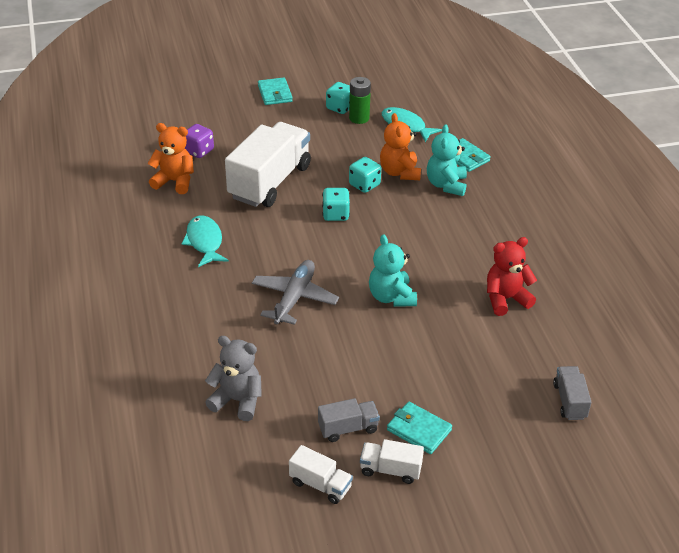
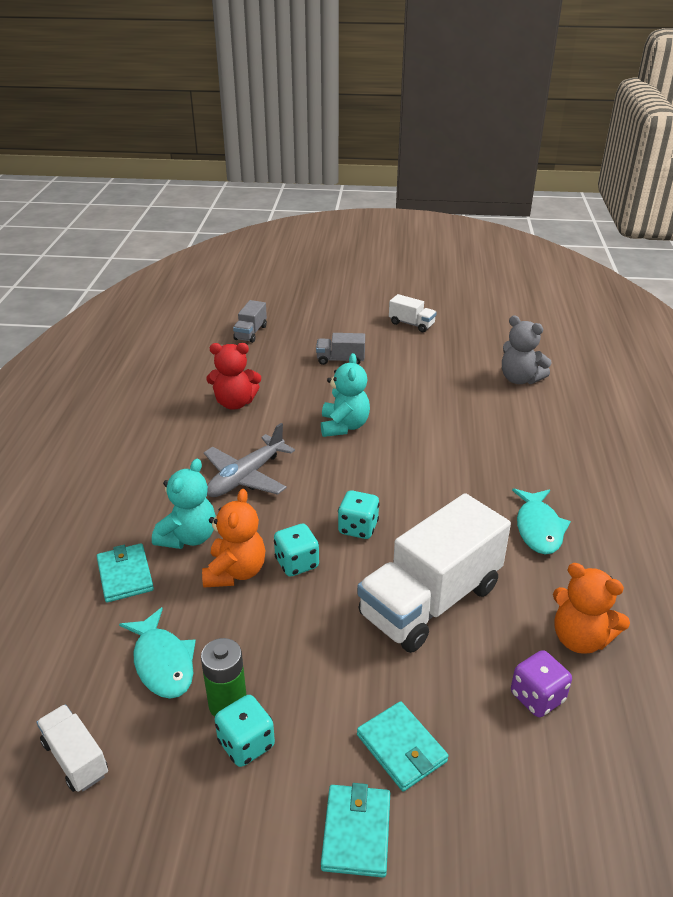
camera: 160 degrees left, 5 degrees down
(294, 298) = (444, 445): grey plane -> grey plane (246, 477)
(320, 485) = (466, 326): white truck -> white truck (76, 758)
(348, 428) = (432, 348): grey truck -> grey truck (340, 360)
(419, 430) = (378, 338): turquoise wallet -> turquoise wallet (401, 748)

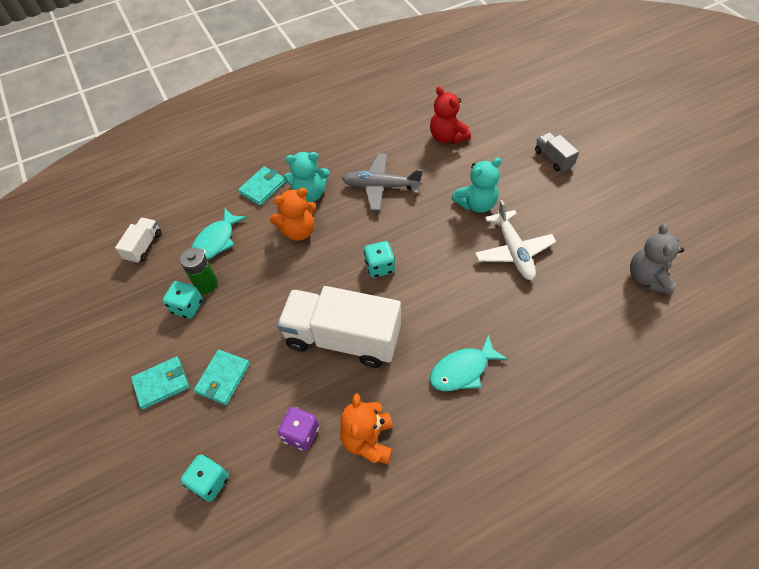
camera: 60 degrees right, 20 degrees up
(250, 333) = (534, 95): grey truck -> none
(297, 563) = (326, 254): turquoise dice -> turquoise dice (210, 482)
(411, 324) = (650, 171): white truck -> none
(425, 432) = (513, 251): none -> white plane

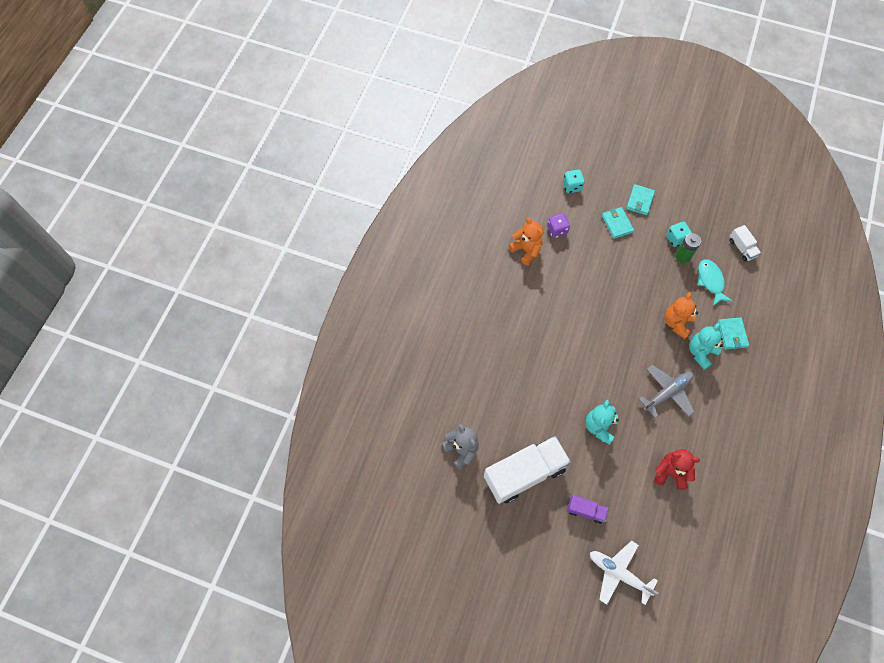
camera: 135 degrees right, 10 degrees up
(343, 338) = (585, 284): white truck -> white truck (524, 473)
(379, 267) = (609, 337): turquoise dice -> none
(462, 370) = (514, 314): turquoise fish -> none
(513, 251) = (548, 407): white plane -> white plane (618, 573)
(553, 158) = (585, 511): grey truck -> purple truck

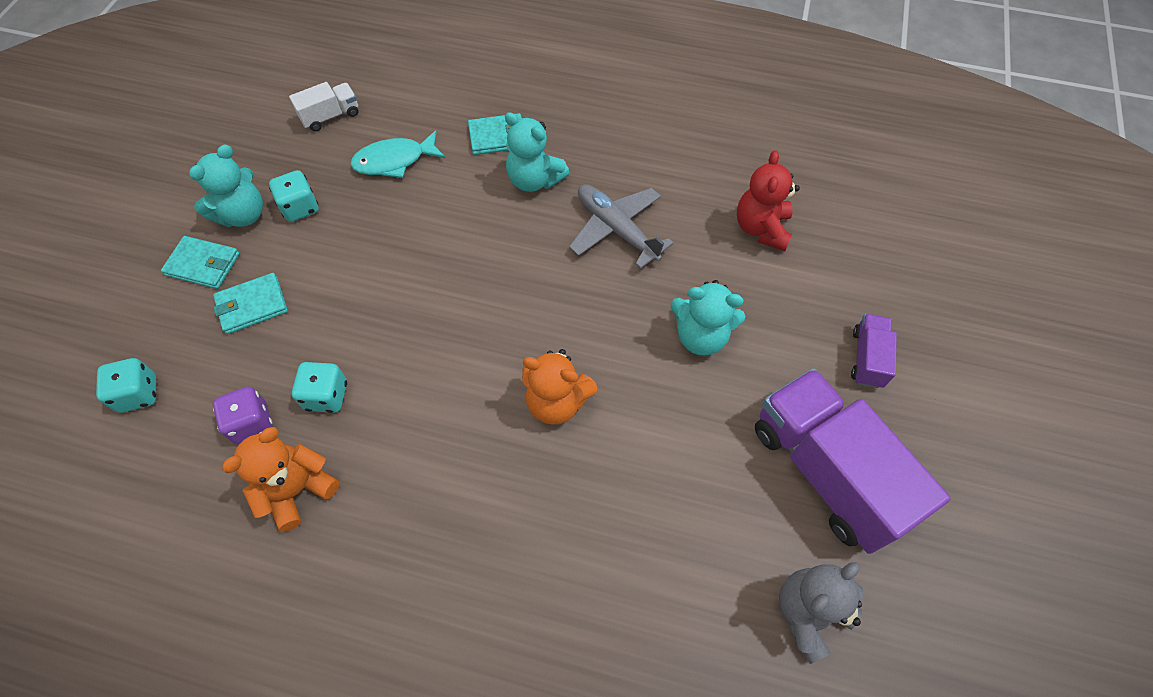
camera: 95 degrees left, 5 degrees down
(524, 473) = (826, 471): white truck -> purple truck
(569, 258) = (326, 396): none -> turquoise dice
(618, 573) = (958, 306): white plane -> none
(670, 214) = (243, 215): none -> turquoise teddy bear
(676, 323) = (478, 212): orange teddy bear -> orange teddy bear (556, 402)
(682, 256) = (339, 199): green battery -> none

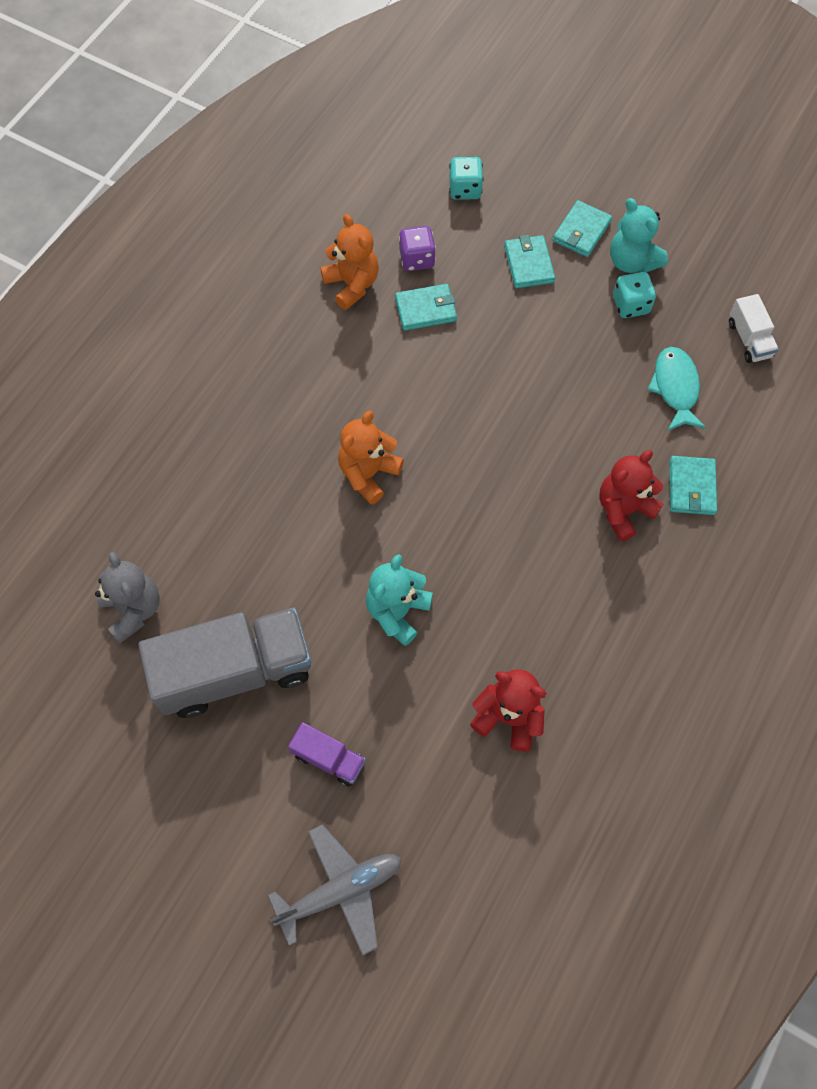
camera: 105 degrees right, 5 degrees up
(326, 396) = (426, 309): turquoise dice -> turquoise wallet
(534, 180) = (623, 510): turquoise teddy bear -> red teddy bear
(616, 229) = (541, 571): grey plane -> grey plane (341, 890)
(826, 471) = (235, 671): purple truck -> grey truck

